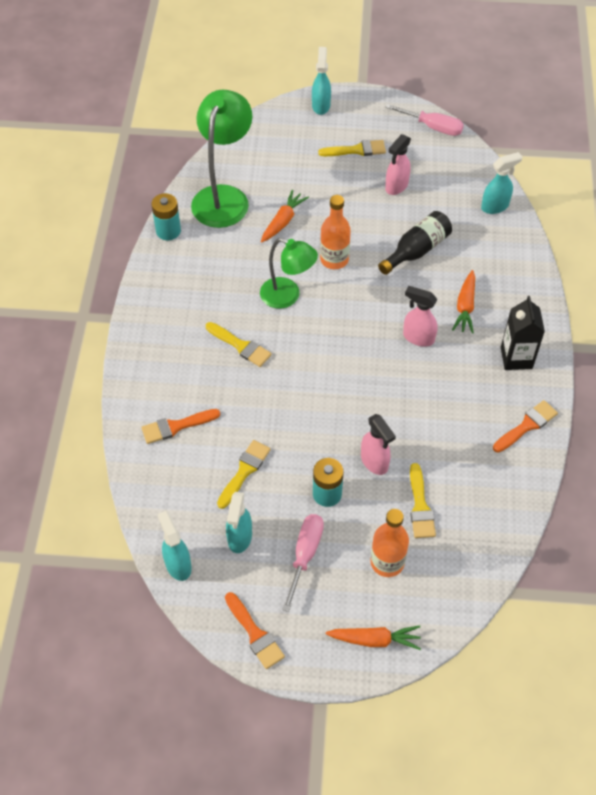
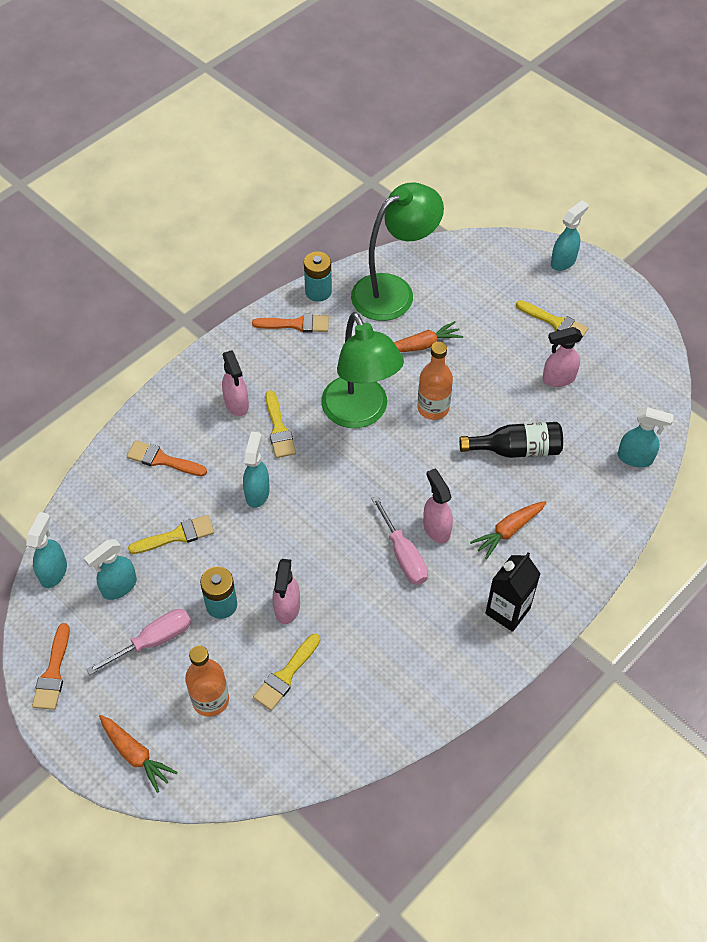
camera: 40 degrees right, 0 degrees up
(191, 349) = (237, 404): none -> pink spray bottle
(271, 400) = (257, 492): none -> turquoise spray bottle
(287, 296) = (360, 413): green lamp -> green lamp, size x1.53
(432, 127) = (651, 345): pink screwdriver -> pink screwdriver (403, 554)
(527, 425) = (453, 678): orange brush -> orange brush (296, 324)

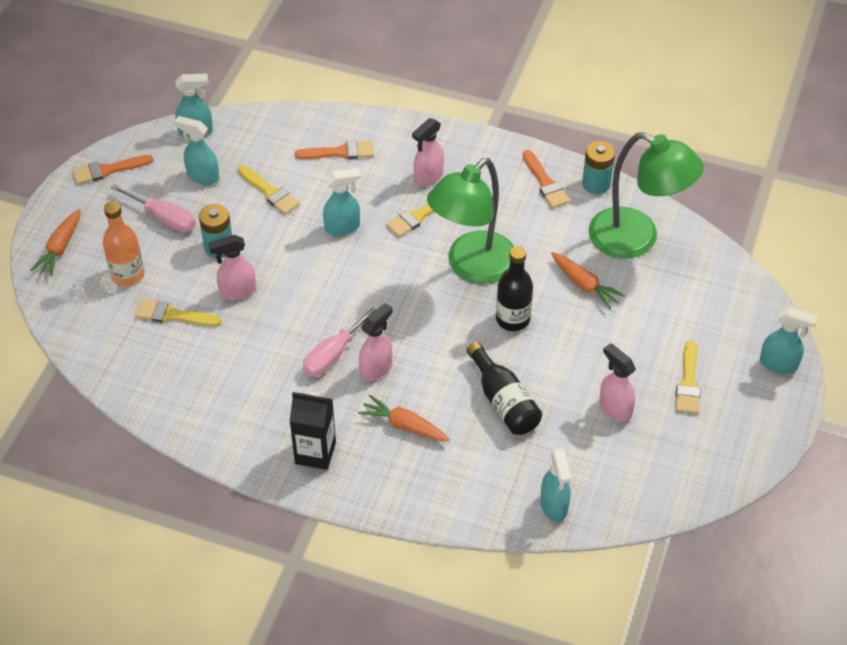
camera: 65 degrees right, 5 degrees down
(162, 460) = (340, 152): orange brush -> orange brush turned 90 degrees clockwise
(433, 408) = (513, 319): orange bottle -> black bottle

